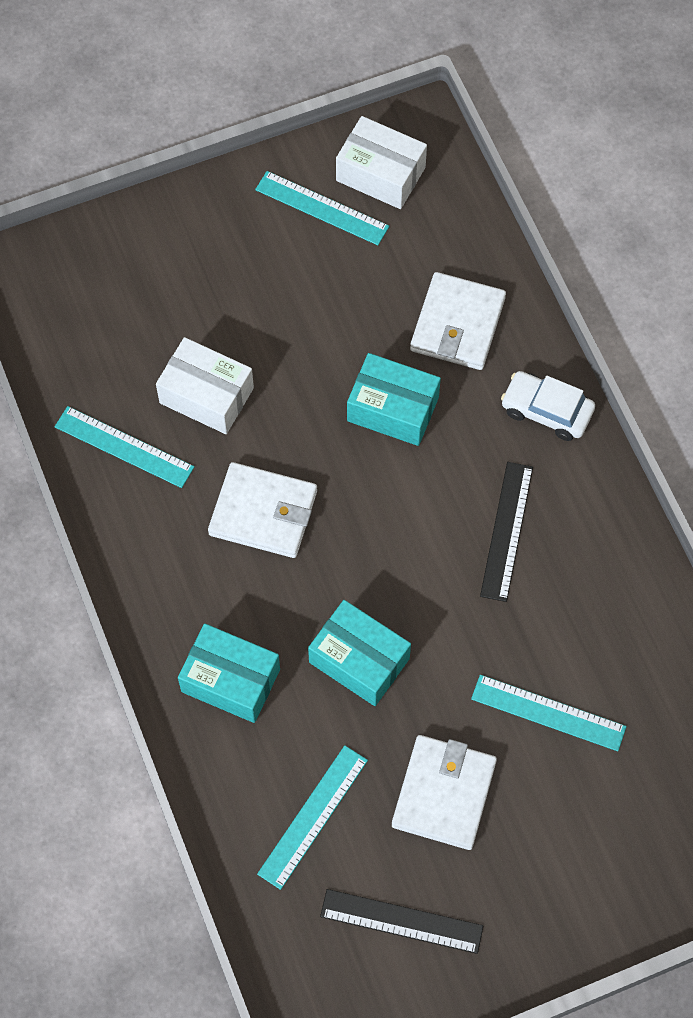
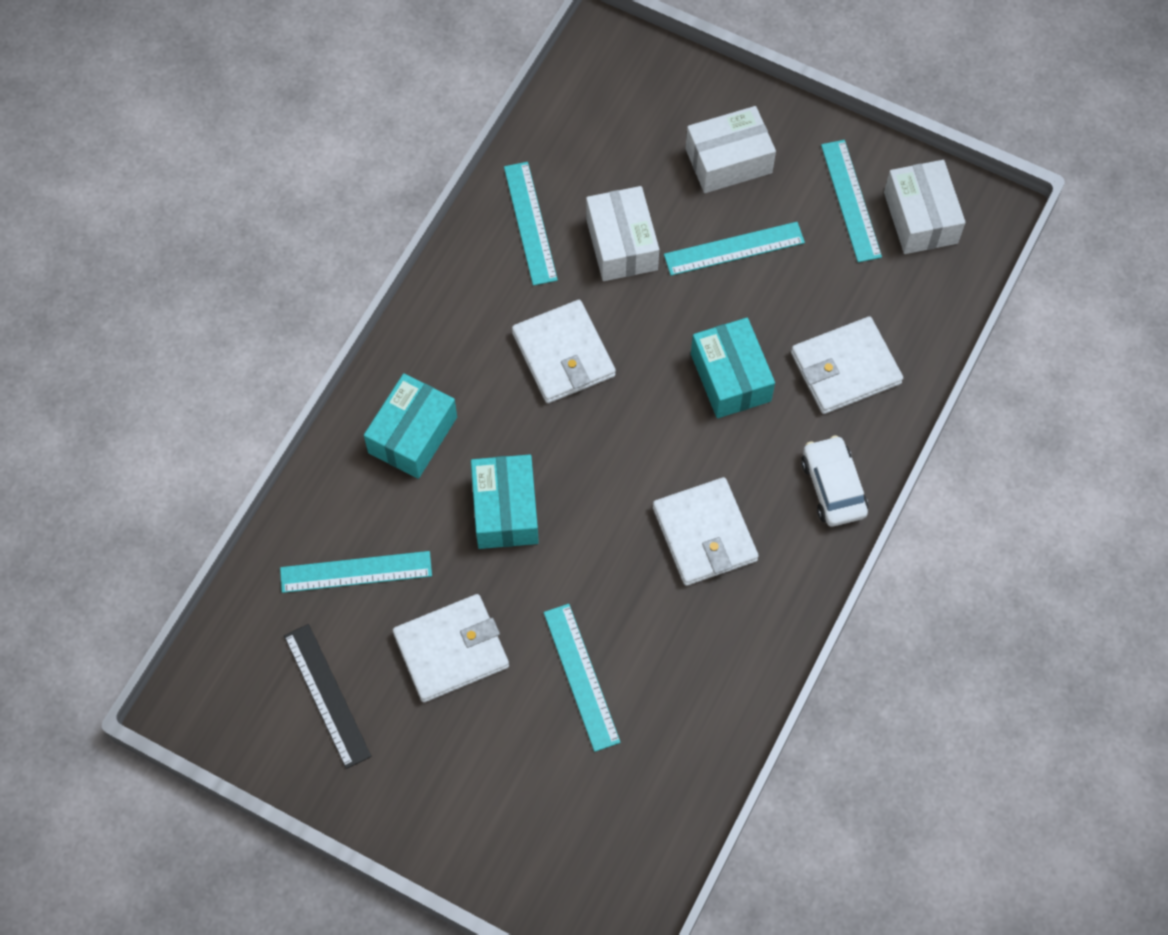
camera: 50 degrees right, 0 degrees up
(207, 263) = (728, 161): none -> white box
(230, 680) = (412, 435): turquoise box -> turquoise box turned 45 degrees clockwise
(286, 320) = (734, 248): none -> turquoise ruler
(506, 531) = (704, 534): black ruler -> white wallet

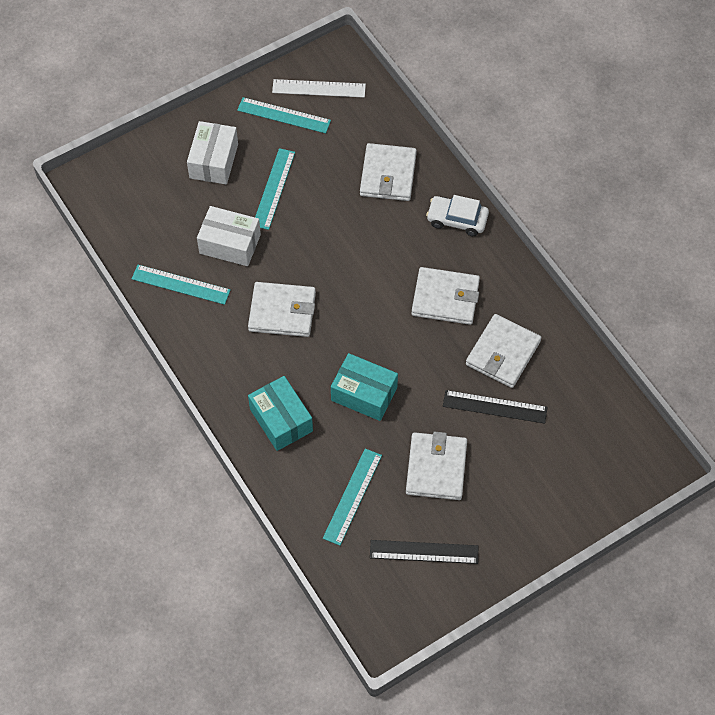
camera: 60 degrees left, 5 degrees down
(581, 676) = (495, 407): turquoise ruler -> black ruler
(667, 646) = (503, 353): none -> white wallet
(730, 377) = (355, 234): turquoise box -> none
(920, 217) = (319, 88): white box -> white ruler

